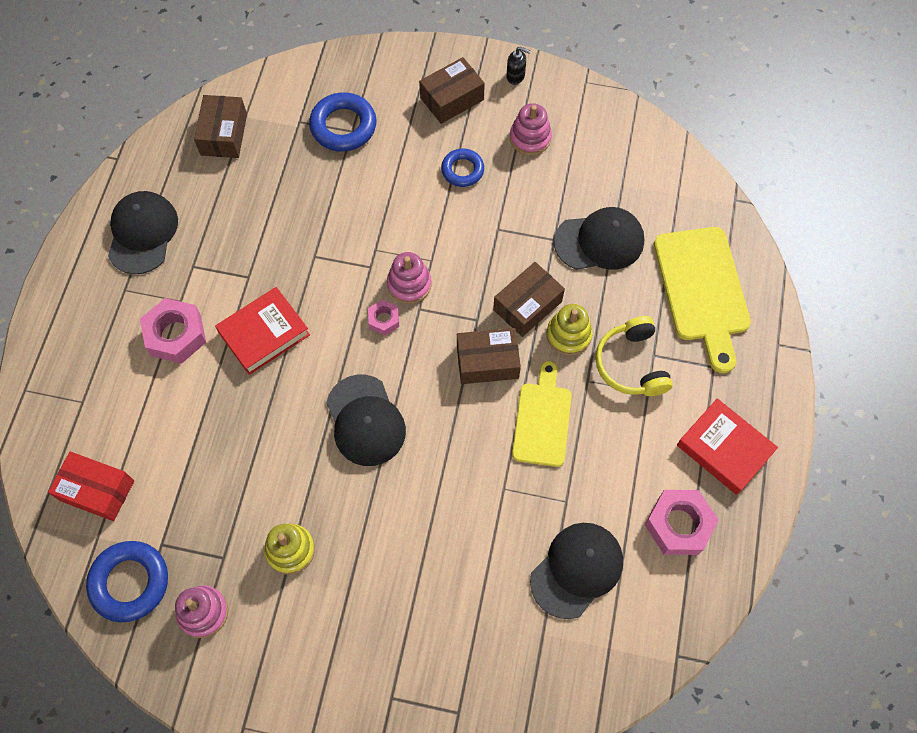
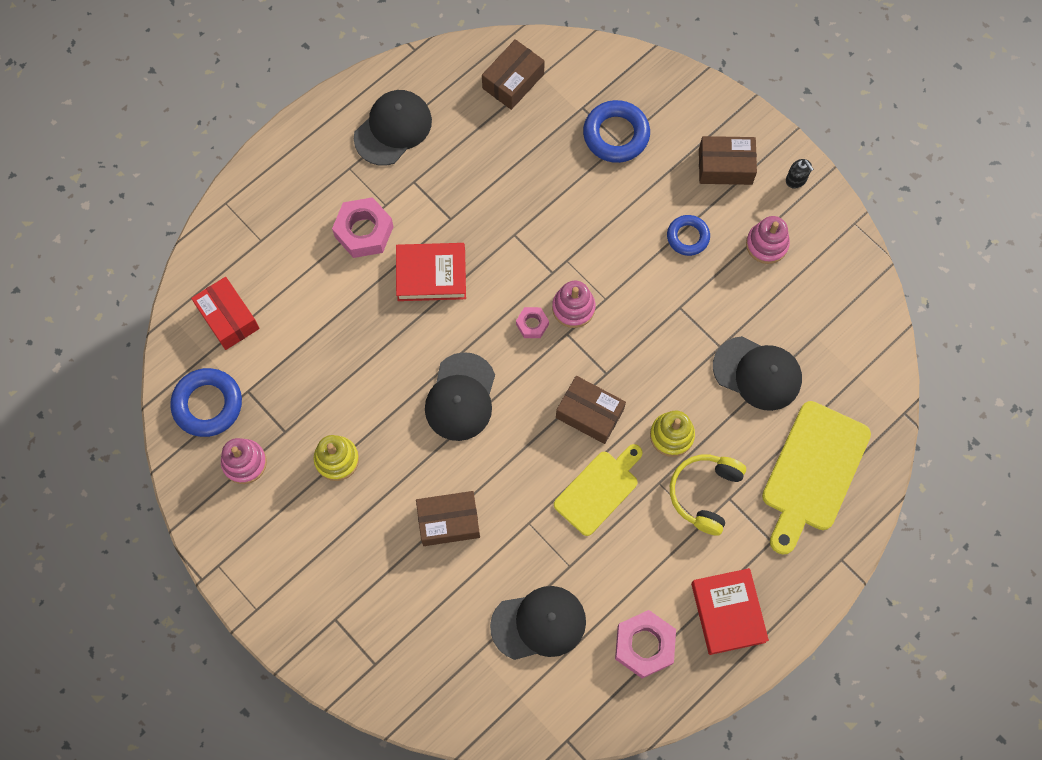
camera: 35 degrees right, 5 degrees up
(527, 305) = (656, 389): brown box -> brown box (448, 521)

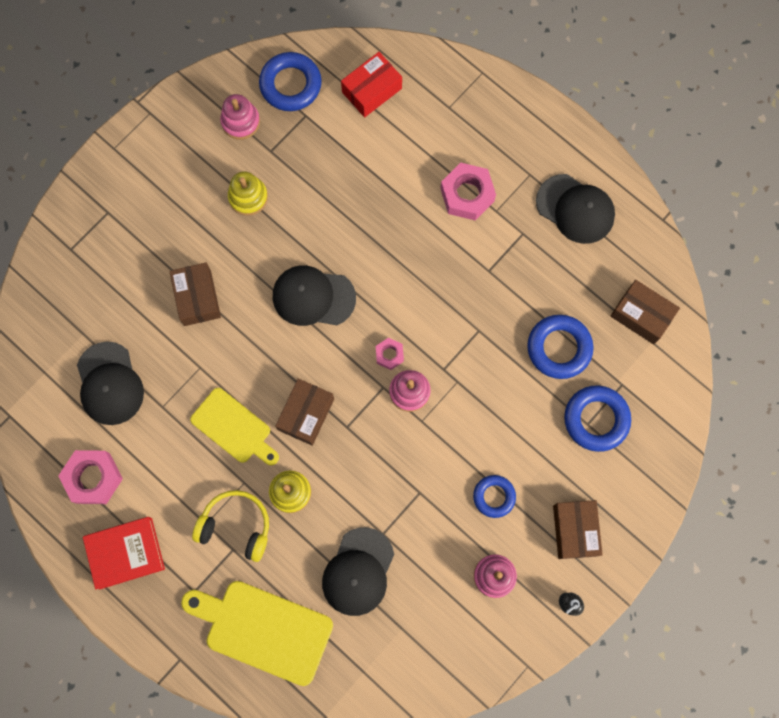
camera: 85 degrees right, 5 degrees up
(431, 274) = (430, 259): red book -> none
(540, 160) = (559, 348): none -> blue ring

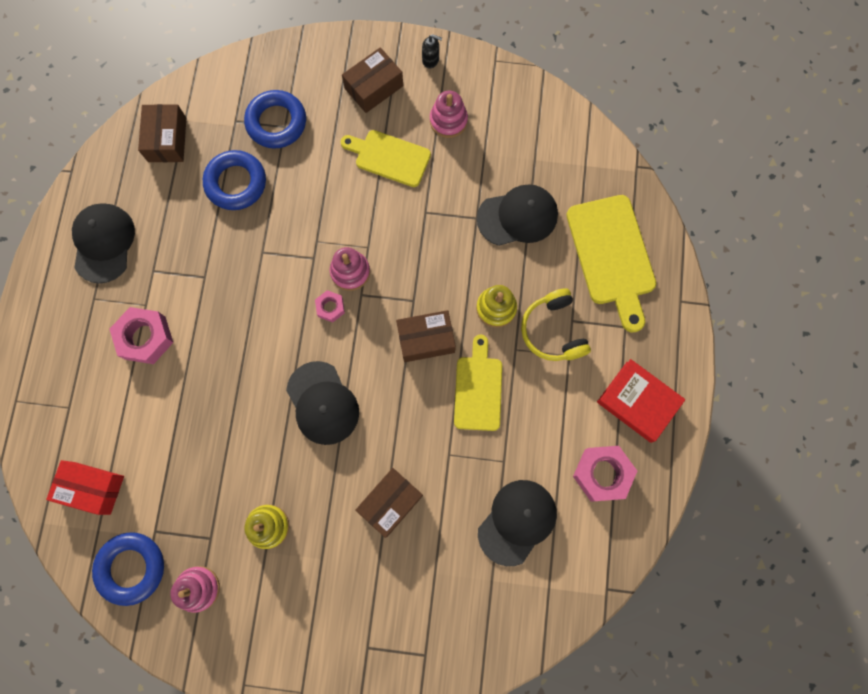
camera: 125 degrees left, 0 degrees up
(494, 496) = (389, 157): blue ring -> yellow cutting board

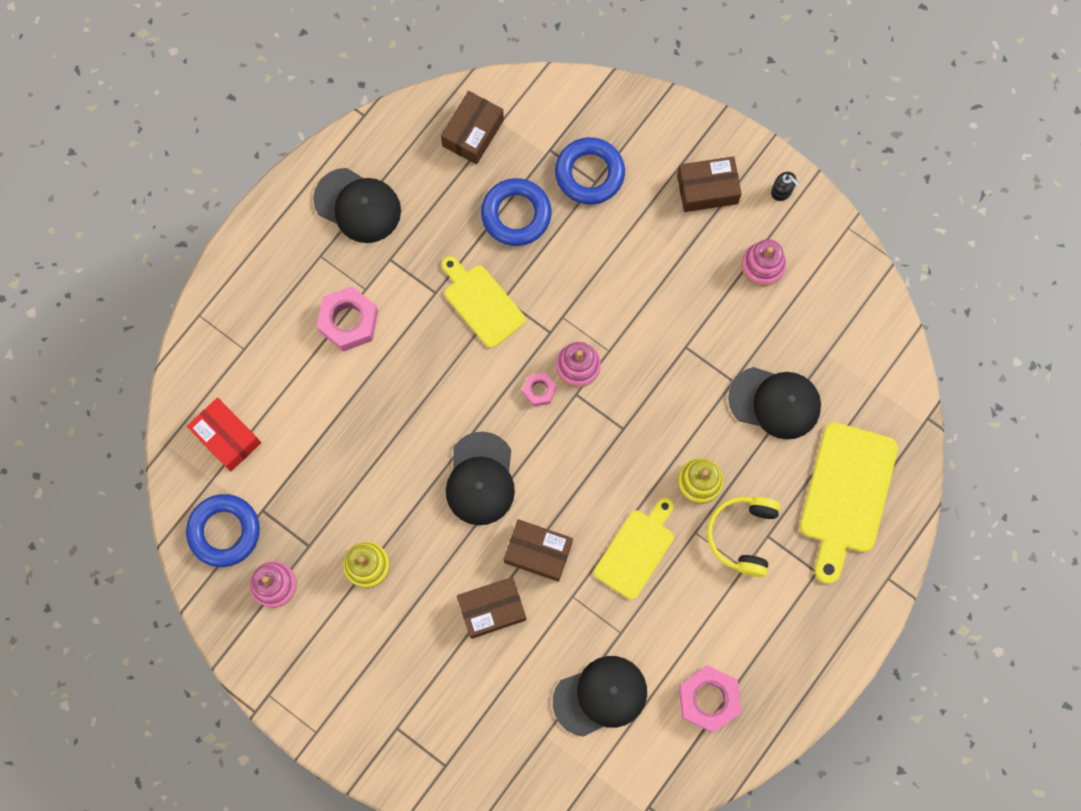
camera: 30 degrees right, 0 degrees up
(103, 243) = (358, 205): black cap -> black cap turned 90 degrees clockwise
(389, 157) = (681, 271): yellow cutting board -> yellow cutting board (481, 303)
(426, 339) = (613, 473): brown box -> brown box (538, 552)
(638, 402) = (785, 651): red book -> none

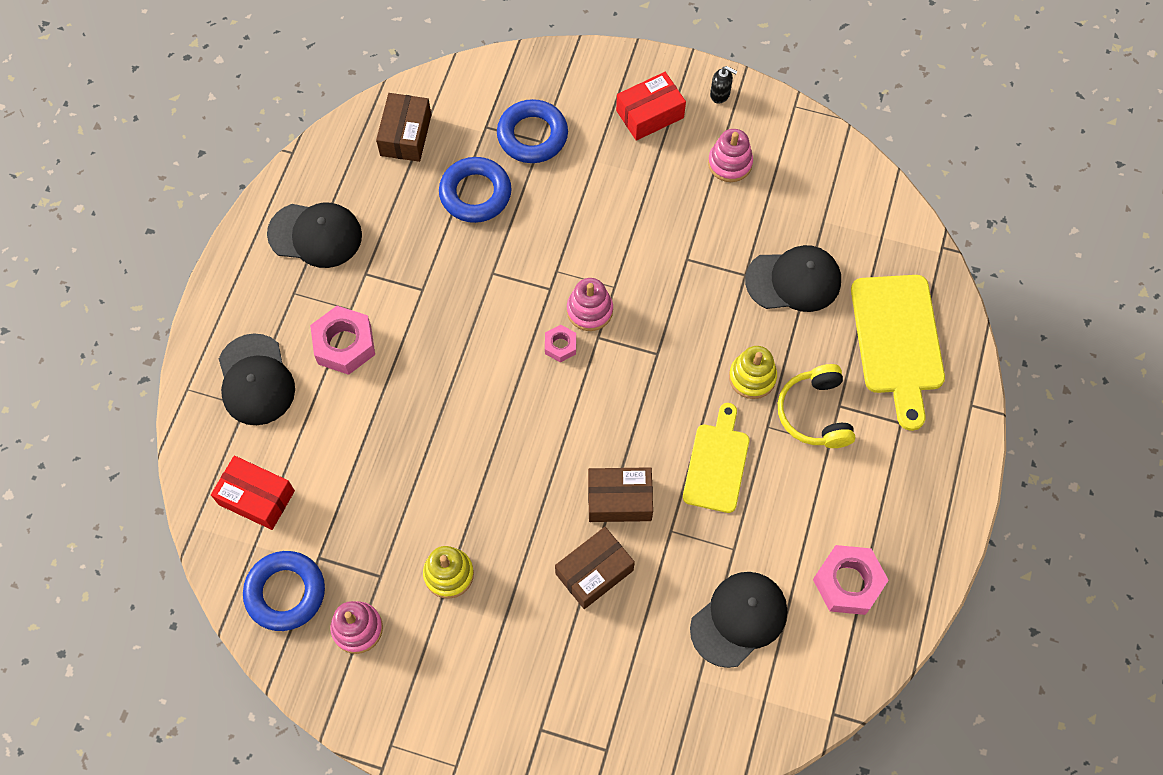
camera: 20 degrees left, 10 degrees down
(480, 479) = (534, 449): black cap -> black cap (255, 380)
(481, 303) = (472, 284): yellow cutting board -> none
(707, 189) = (650, 114): brown box -> red box

